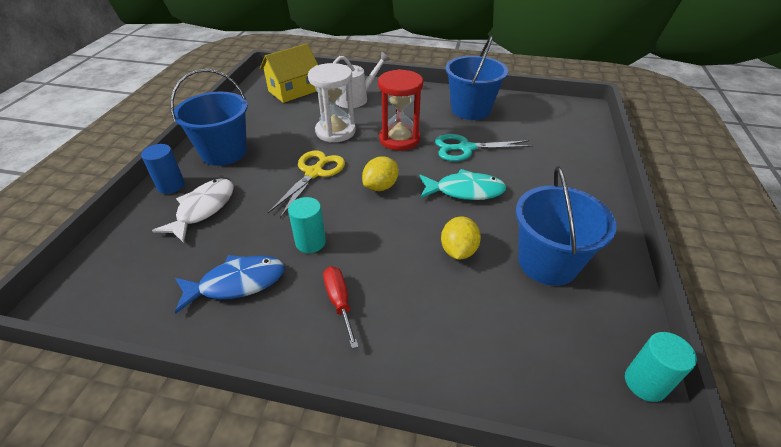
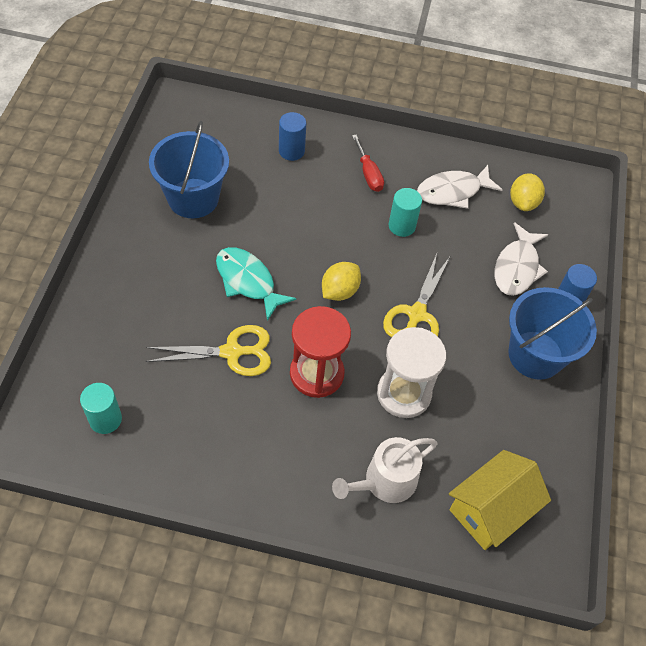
camera: 175 degrees right, 15 degrees up
(237, 283) = (453, 192): blue fish -> white fish
(443, 331) = (291, 151): none -> blue cylinder
(458, 251) = (268, 212): yellow lemon -> yellow lemon (523, 202)
(465, 148) = (232, 352): turquoise scissors -> yellow scissors
(465, 191) = (248, 281): turquoise fish -> turquoise fish turned 45 degrees clockwise
(470, 109) = (205, 443): blue bucket -> none
(645, 383) = (165, 116): turquoise cylinder -> turquoise cylinder (105, 419)

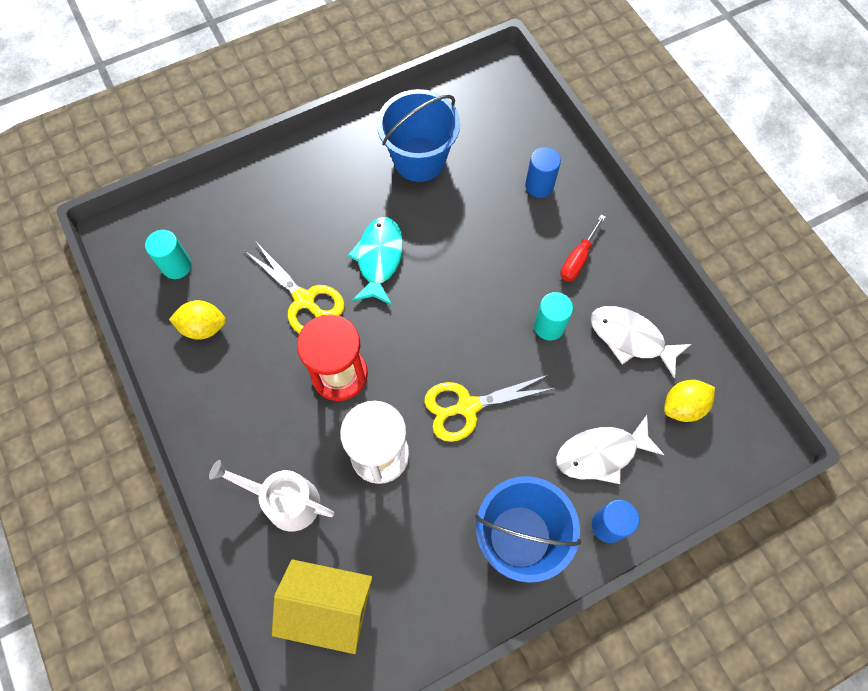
camera: 55 degrees right, 10 degrees up
(339, 291) = (434, 330): yellow lemon -> yellow lemon (203, 327)

